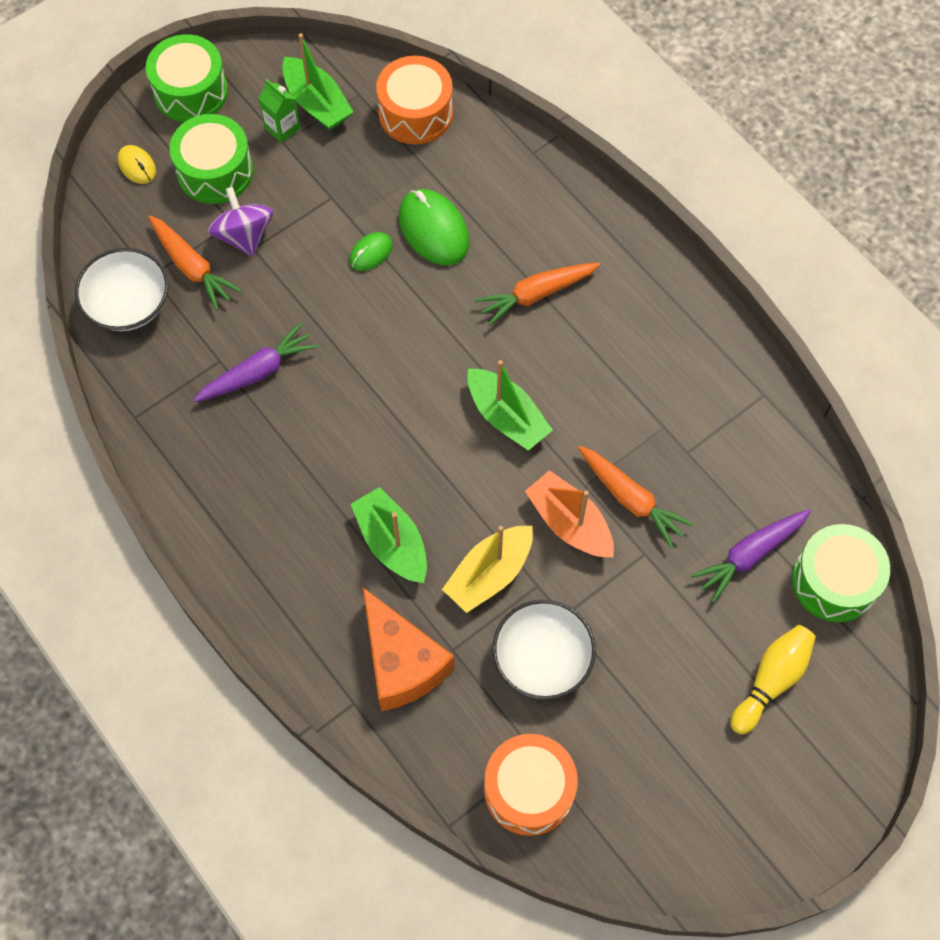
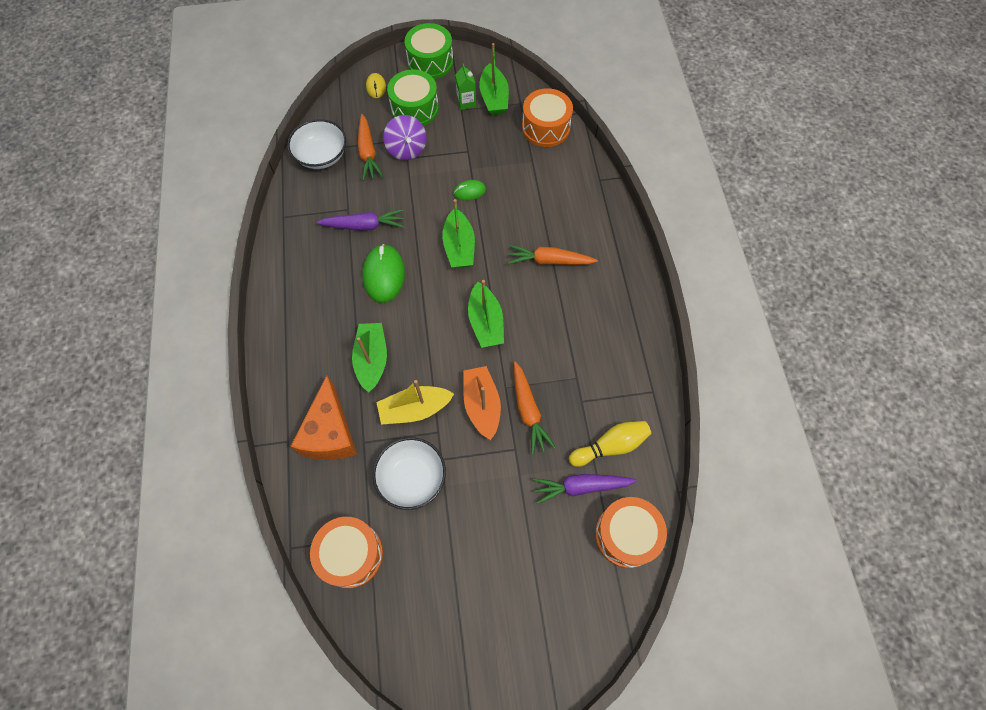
camera: 30 degrees right, 0 degrees up
(244, 235) = (407, 149): purple spinning top -> purple spinning top turned 150 degrees clockwise
(407, 335) = (459, 247): none -> green boat
(433, 230) = (513, 195): green mouse -> green mouse (384, 275)
(771, 681) = (544, 576): yellow bowling pin -> yellow bowling pin (610, 446)
(834, 581) = (626, 535): green drum -> orange drum

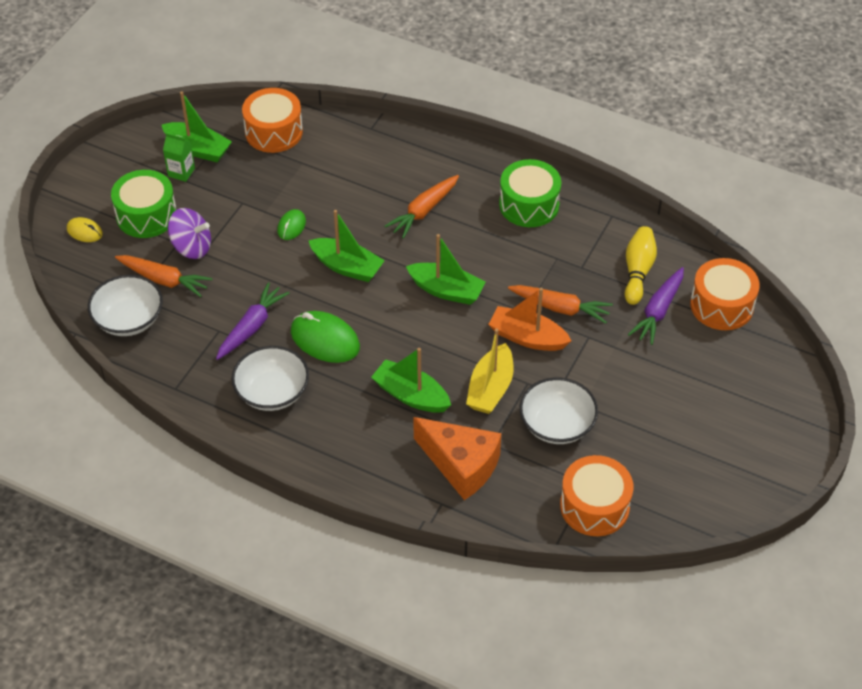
camera: 55 degrees left, 15 degrees down
(316, 273) = (272, 392): none -> white bowl
(430, 62) = (99, 172): green drum -> green drum (529, 205)

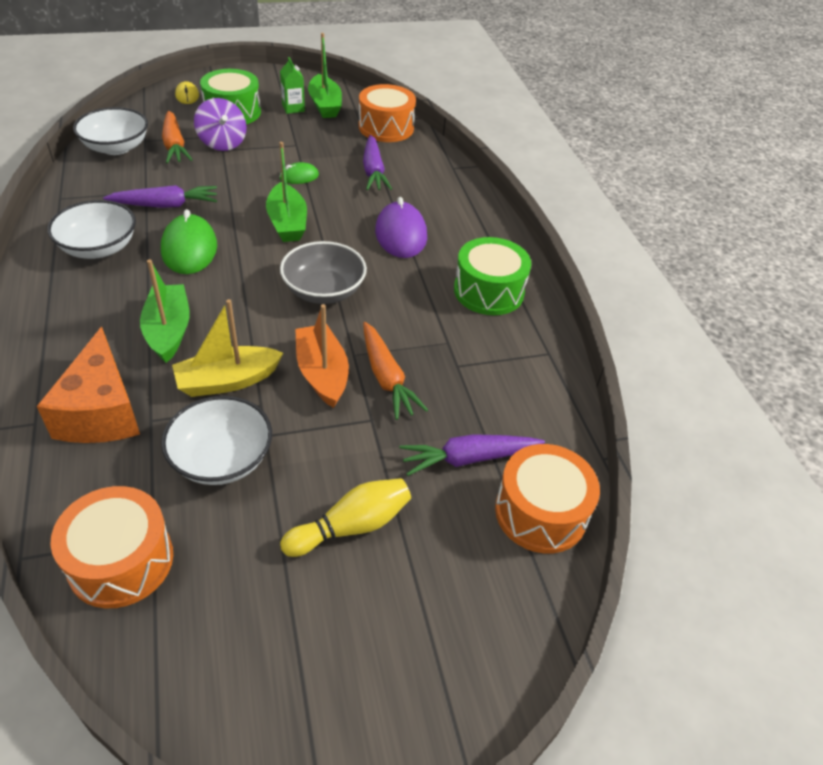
camera: 45 degrees right, 5 degrees down
(329, 177) = (373, 171): none -> purple carrot
(424, 211) = (401, 234): orange carrot -> purple mouse
(446, 290) = (324, 291): green boat -> grey bowl
(638, 271) = (502, 411): yellow bowling pin -> yellow bowling pin (351, 526)

